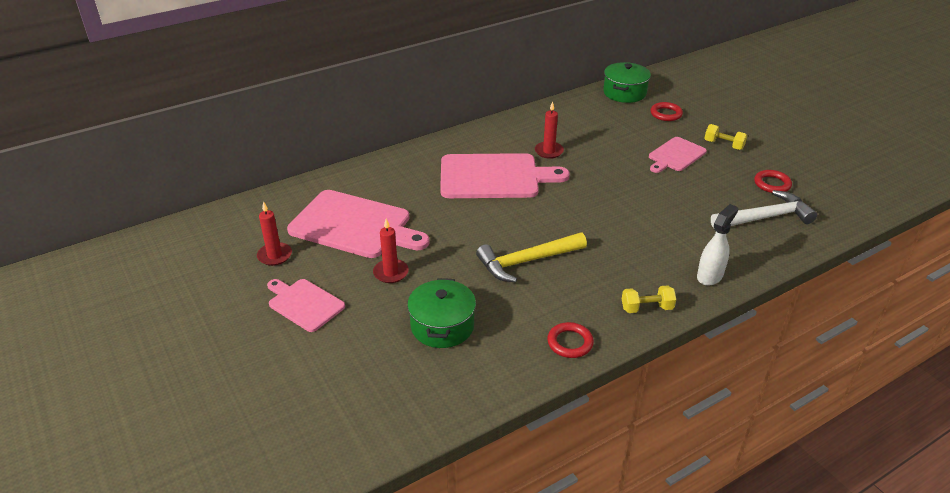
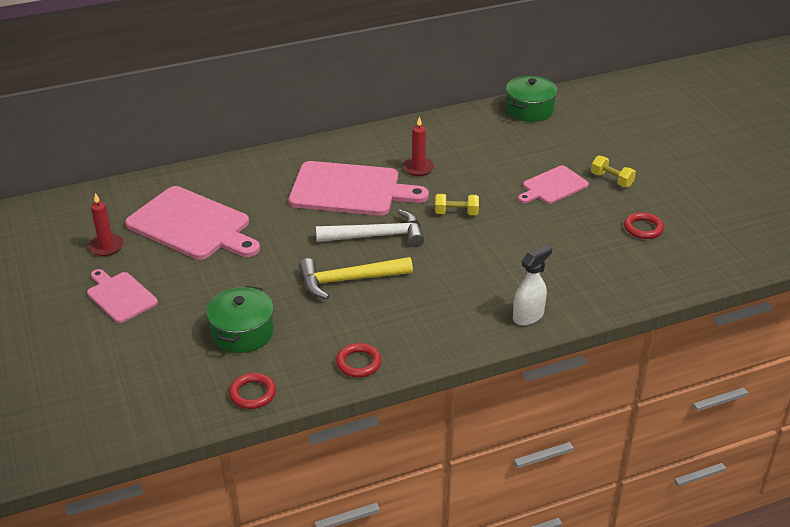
camera: 10 degrees right, 0 degrees up
(391, 273) = (211, 276): red candle -> none
(646, 308) = (449, 339): yellow dumbbell -> yellow dumbbell (456, 213)
(666, 114) = (564, 138): red ring -> red ring (252, 393)
(765, 217) = (617, 263): white hammer -> white hammer (377, 236)

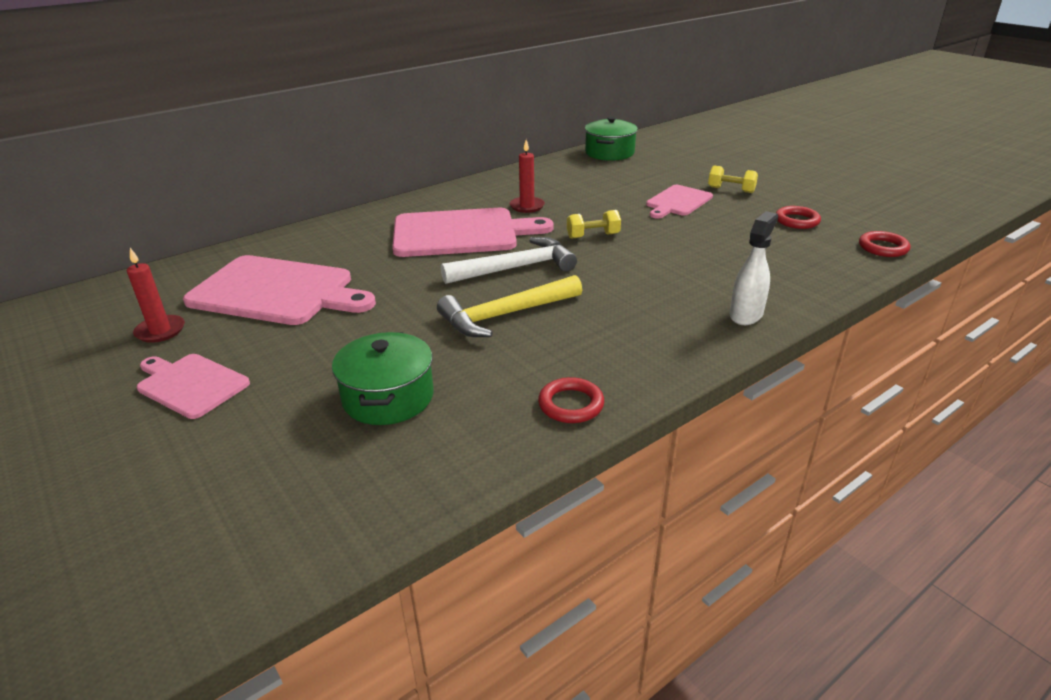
camera: 15 degrees left, 5 degrees down
(252, 393) = (435, 476): red ring -> red ring (883, 248)

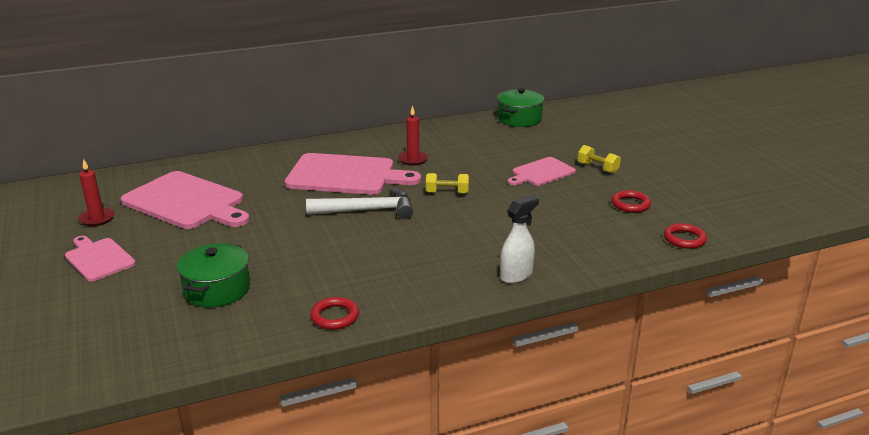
camera: 15 degrees right, 5 degrees down
(505, 315) = (334, 245): yellow hammer -> none

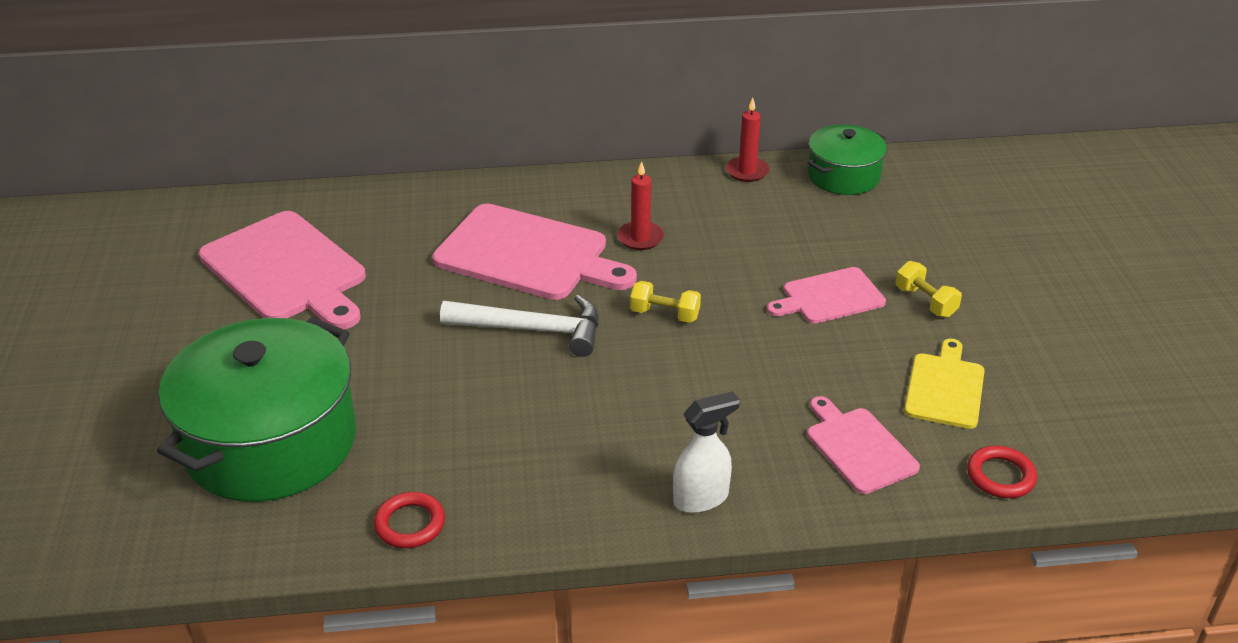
camera: 15 degrees right, 10 degrees up
(97, 219) = (159, 282): red candle -> red candle (747, 171)
(98, 258) = (137, 356): pink cutting board -> pink cutting board (858, 447)
(217, 289) = (271, 442): green pot -> green pot, size x1.83
(630, 204) = (945, 388): red ring -> yellow cutting board

